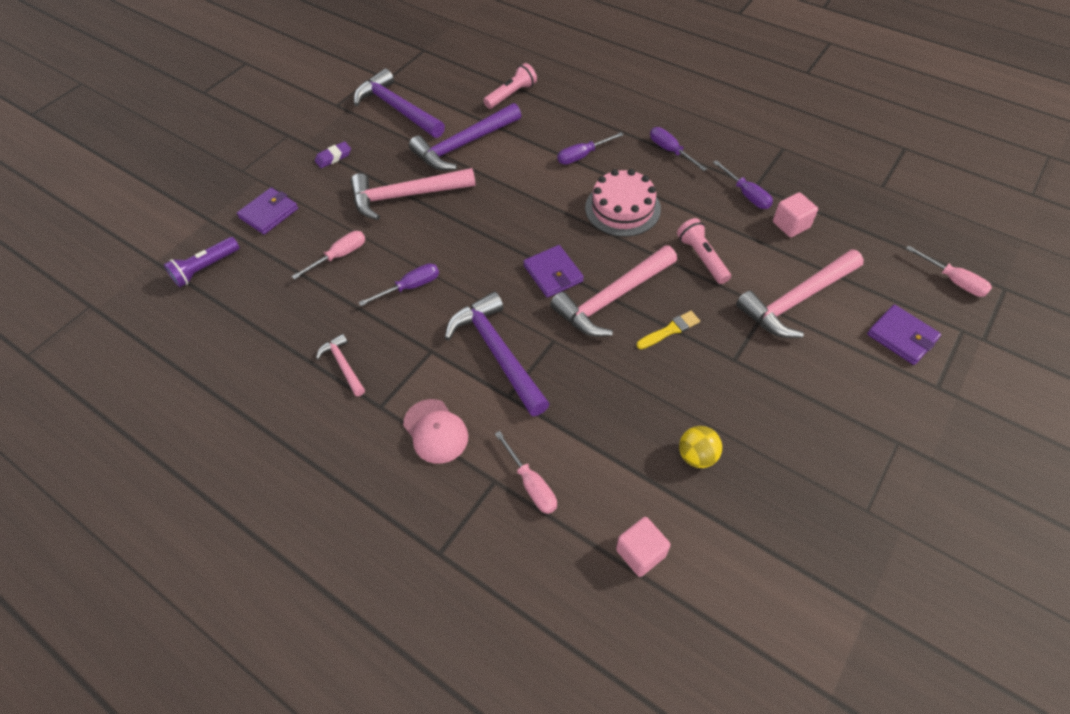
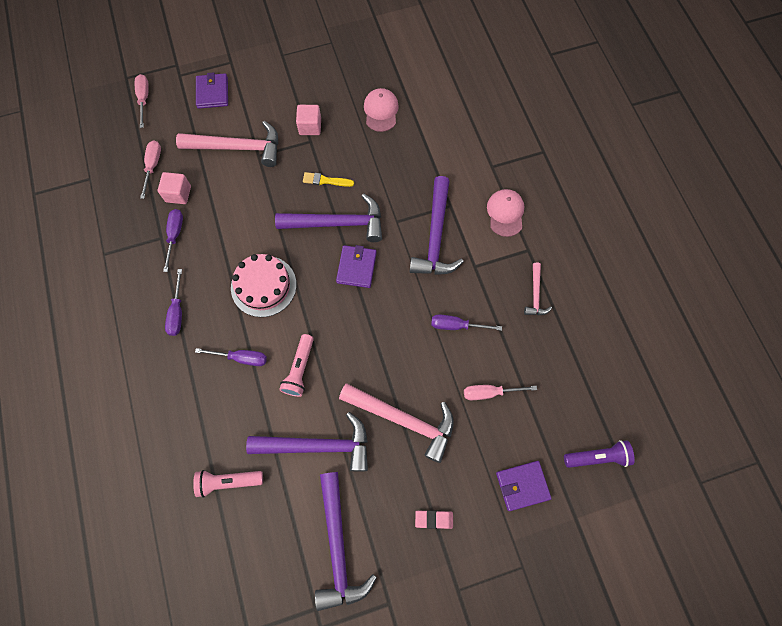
camera: 145 degrees left, 15 degrees up
(333, 157) = (434, 519): purple eraser -> pink eraser
(531, 484) = (474, 152): pink screwdriver -> pink screwdriver (153, 166)
(612, 299) = (337, 223): pink hammer -> purple hammer
(640, 552) = (448, 91): pink cube -> pink cube (310, 126)
(697, 455) = (381, 111): yellow ball -> pink cap
(702, 258) = (256, 211): pink flashlight -> pink flashlight (300, 369)

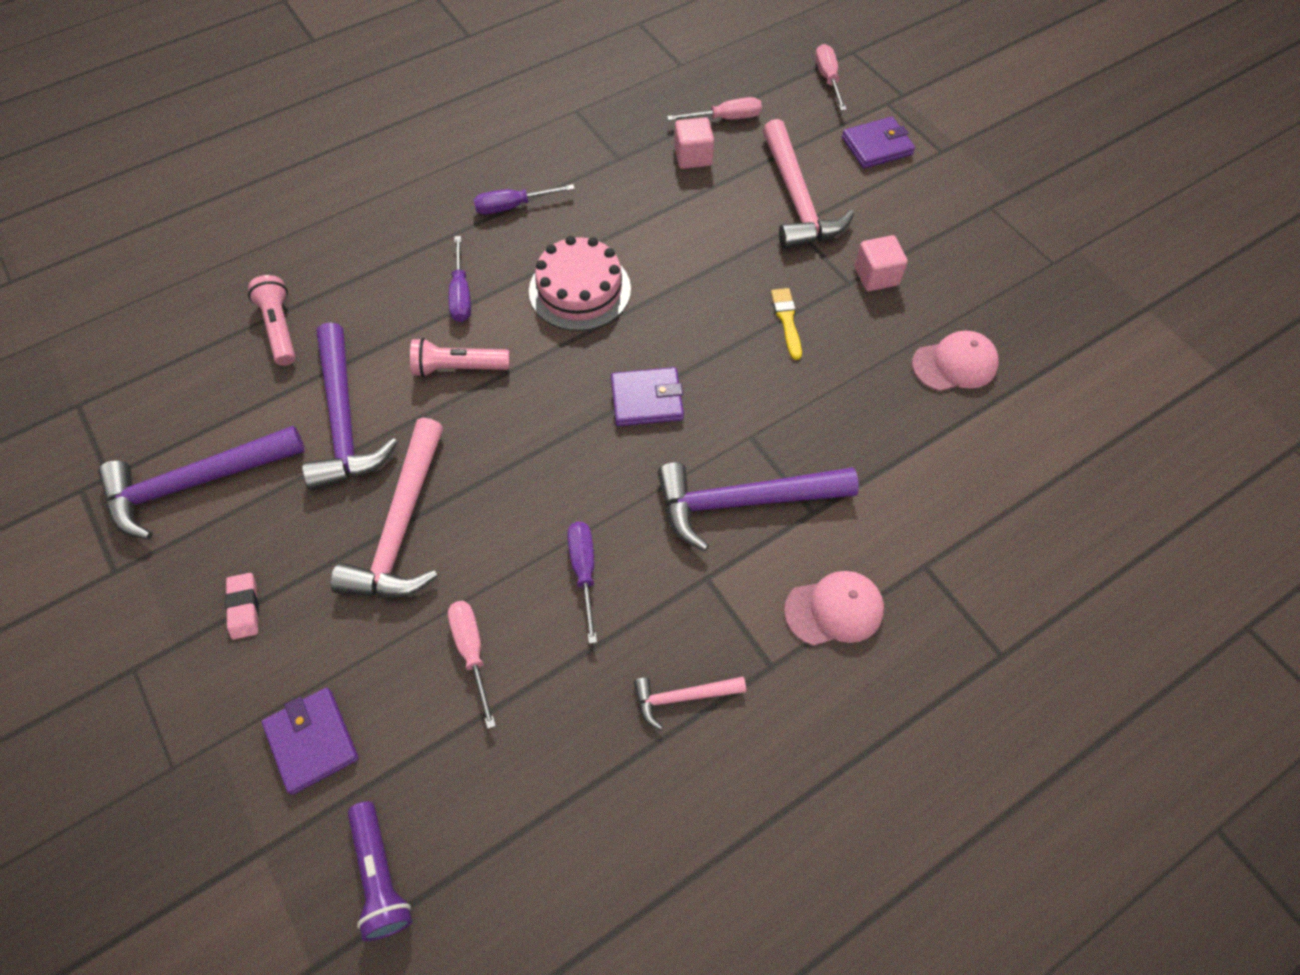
camera: 75 degrees right, 10 degrees down
(144, 99) = (828, 79): pink screwdriver -> pink screwdriver turned 75 degrees counterclockwise
(175, 236) = (627, 171): purple screwdriver -> none
(337, 223) = (716, 355): purple hammer -> none

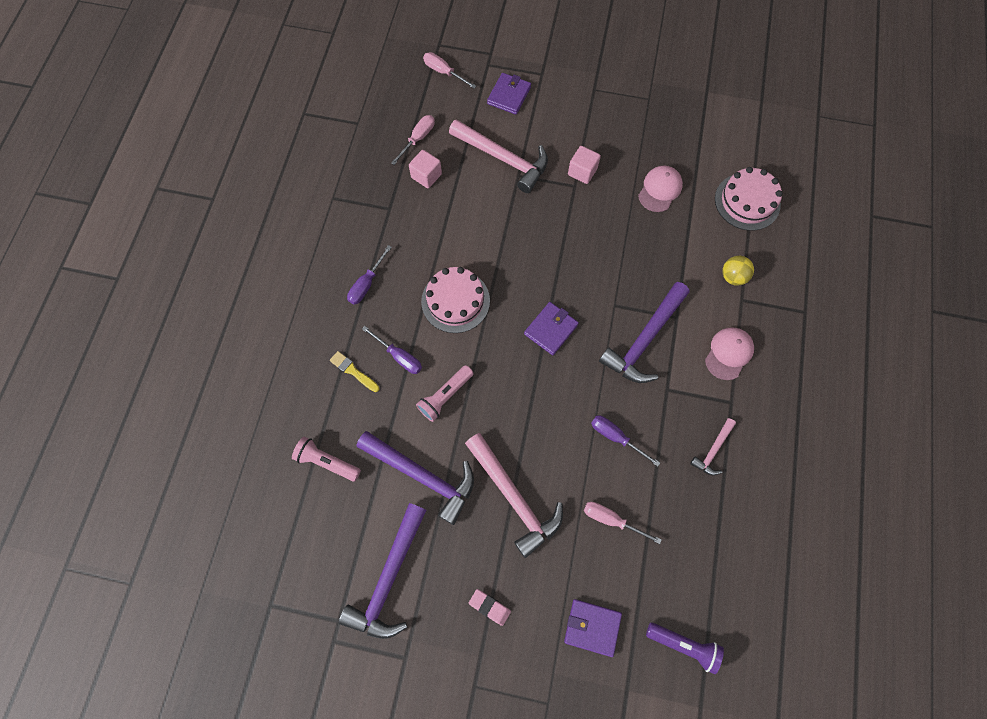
camera: 45 degrees left, 10 degrees up
(787, 320) = (568, 231): yellow brush -> yellow brush (353, 371)
(943, 531) = (732, 277): none -> yellow ball
(1064, 465) = (747, 201): none -> pink cake

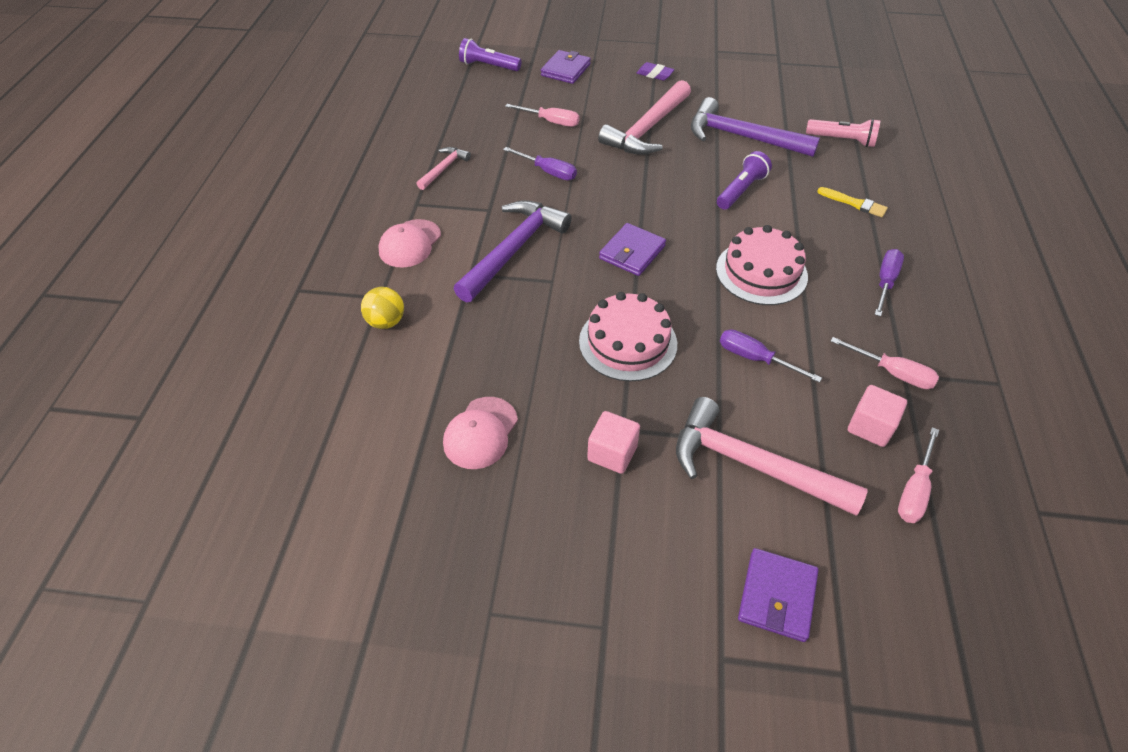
camera: 175 degrees right, 20 degrees down
(389, 578) = (747, 83): purple hammer -> none
(399, 356) = (808, 218): purple screwdriver -> purple screwdriver (755, 358)
(444, 72) = (931, 643): pink screwdriver -> pink screwdriver (892, 373)
(445, 396) = (741, 190): pink flashlight -> purple flashlight
(489, 607) = (654, 74): pink eraser -> purple eraser
(514, 498) = (647, 129): pink hammer -> pink hammer turned 105 degrees counterclockwise
(592, 627) = (565, 70): purple wallet -> purple wallet turned 75 degrees counterclockwise
(747, 201) = (338, 424): pink cake -> pink cake (628, 342)

